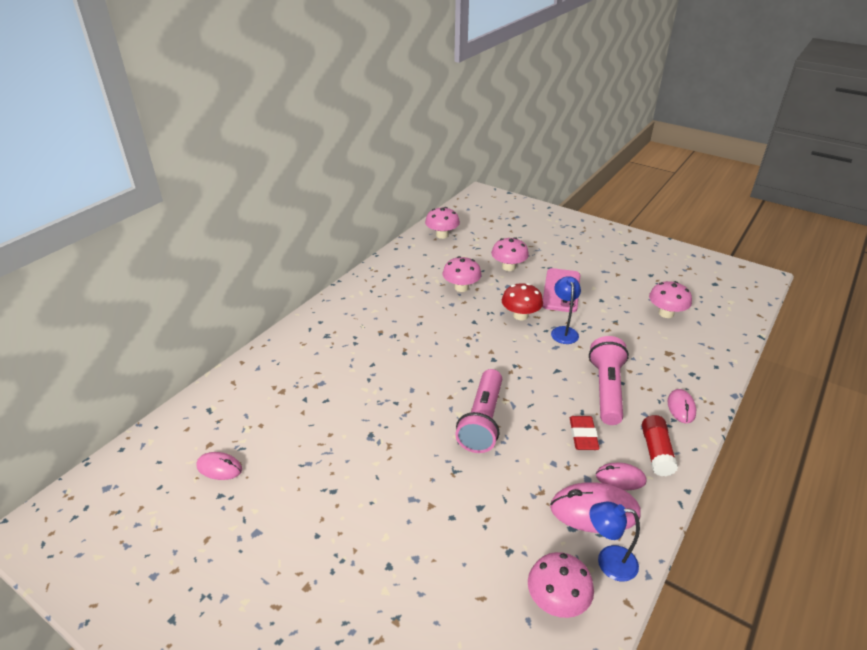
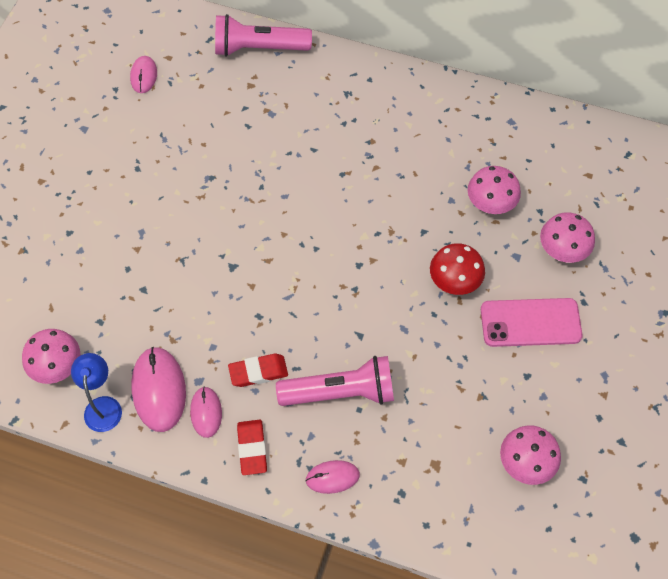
camera: 75 degrees right, 25 degrees up
(442, 235) = (611, 153): pink mushroom -> none
(482, 421) = (255, 271): pink flashlight -> pink flashlight (259, 48)
(563, 331) = (438, 334): blue lamp -> none
(656, 452) = (252, 448): red glue stick -> red eraser

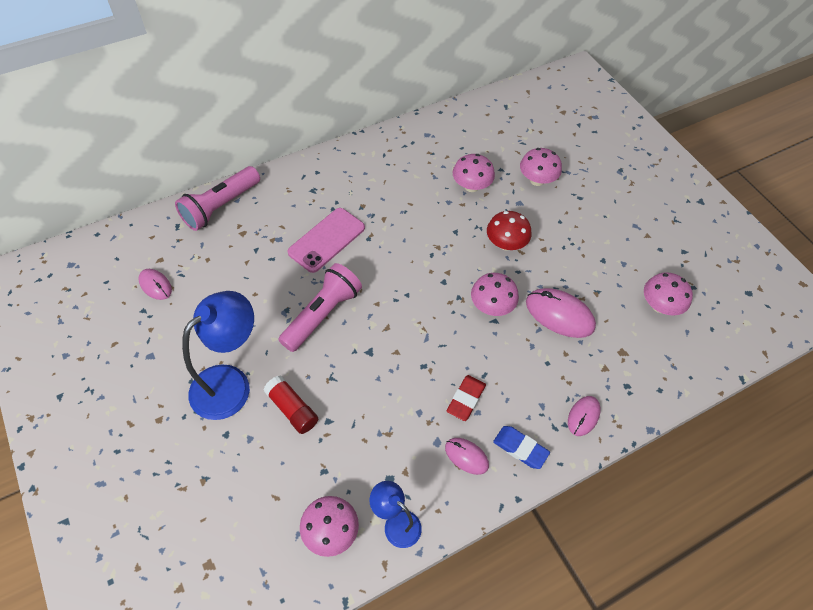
camera: 50 degrees left, 5 degrees down
(112, 198) = (230, 383): none -> blue lamp
(130, 257) = (292, 409): none -> red glue stick
(159, 390) = (420, 474): pink mouse -> pink mouse (559, 314)
(252, 448) = (520, 448): red eraser -> blue eraser
(341, 392) = (526, 363): pink flashlight -> pink flashlight (322, 314)
(372, 321) = (491, 306): none -> pink mushroom
(530, 323) = (570, 231): pink phone -> pink phone (327, 240)

